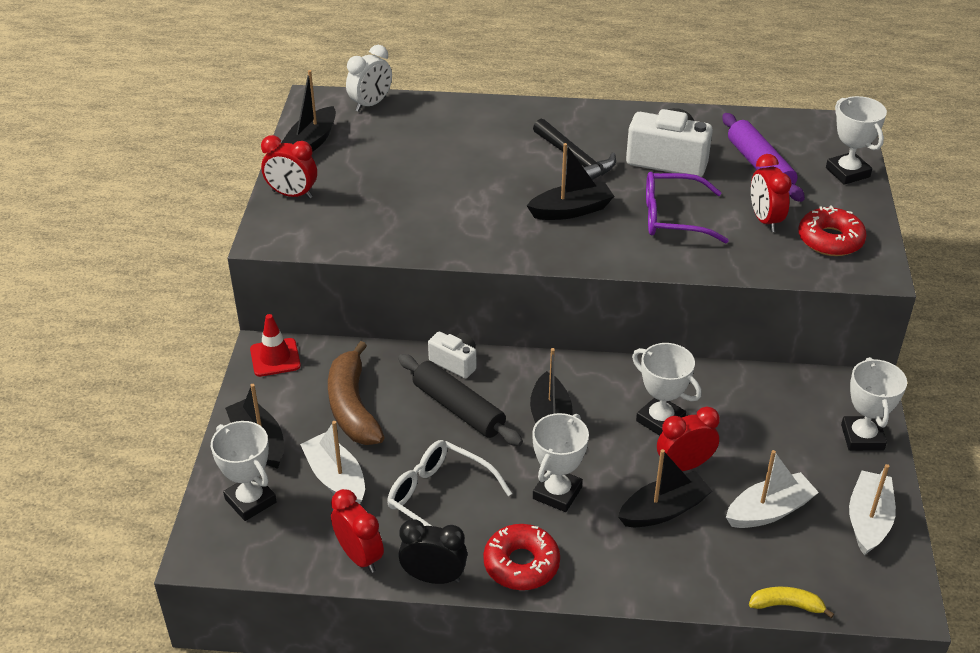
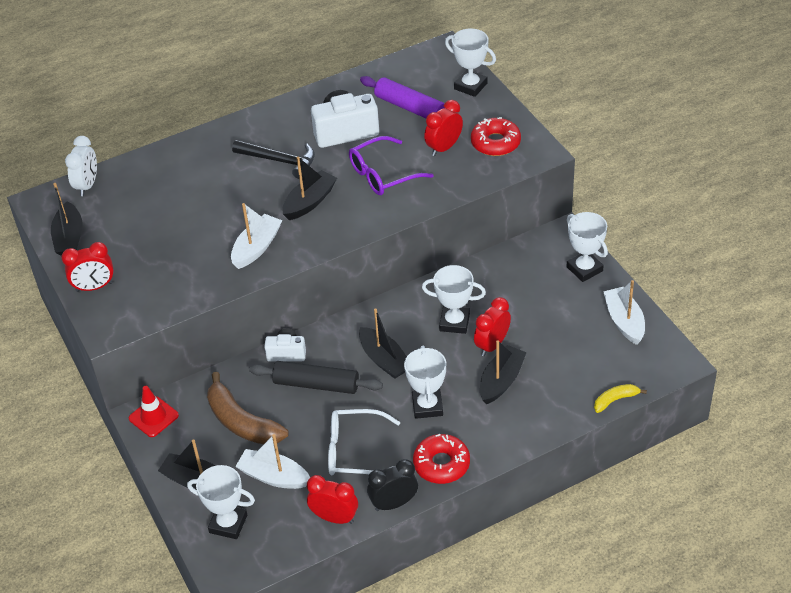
camera: 30 degrees left, 5 degrees up
(765, 220) = (444, 148): red clock -> red clock turned 90 degrees clockwise
(769, 511) = (564, 347): white boat -> white boat (256, 248)

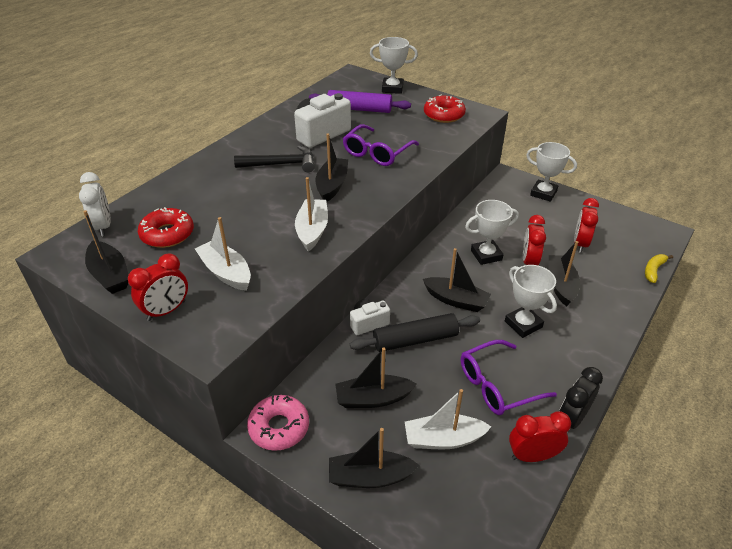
camera: 30 degrees left, 5 degrees down
(153, 417) = (279, 427): red traffic cone -> pink donut
(228, 524) = (436, 509): white trophy -> none
(242, 422) = (373, 398): brown banana -> black boat
(354, 451) = (497, 385): white glasses -> purple glasses
(441, 464) = (578, 367): red donut -> red donut (167, 234)
(444, 148) = (408, 126): red clock -> red clock (580, 244)
(624, 321) = (603, 217): white boat -> white boat (226, 272)

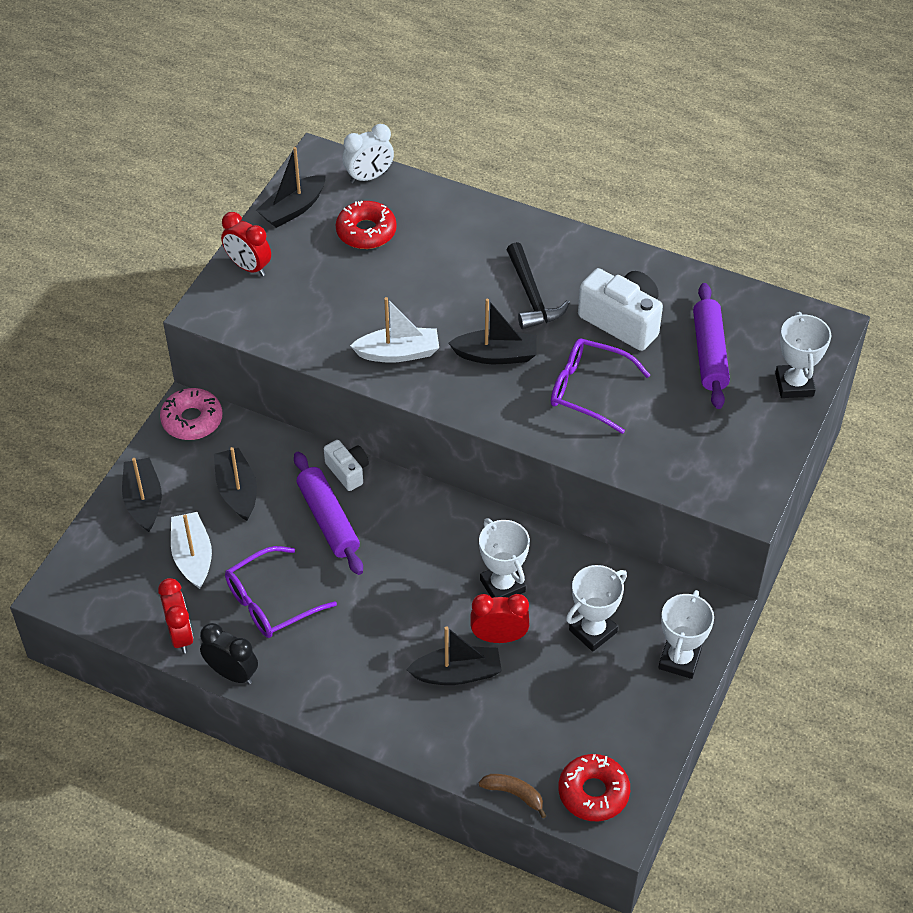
camera: 80 degrees right, 10 degrees up
(226, 272) = (312, 296): white boat -> none
(415, 339) = (328, 520): black rolling pin -> purple rolling pin
(444, 115) = (726, 458): red donut -> red donut (593, 792)
(456, 300) = (404, 556): black boat -> none
(497, 385) = (270, 602): purple glasses -> purple glasses turned 90 degrees counterclockwise
(523, 324) = (373, 629): white trophy -> white trophy (593, 631)
(580, 244) = (556, 703): red clock -> none
(653, 270) = (514, 794): yellow banana -> brown banana

